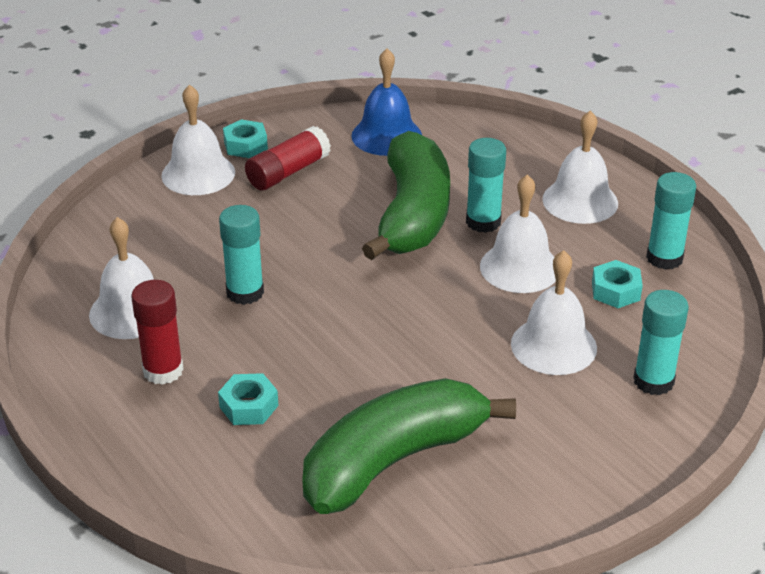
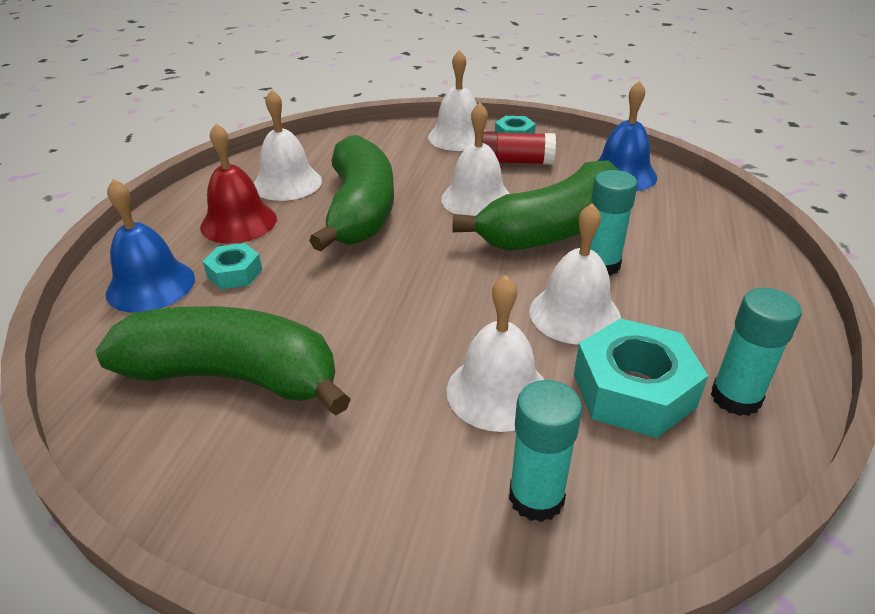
camera: 50 degrees right, 0 degrees up
(163, 370) = (238, 222): red glue stick -> red bell
(201, 463) = (150, 285): none -> blue bell
(245, 292) = (360, 210): turquoise glue stick -> green banana
(580, 201) = (719, 299): white bell -> white bell (476, 199)
(615, 291) = (633, 390): turquoise nut -> turquoise nut, size x1.82

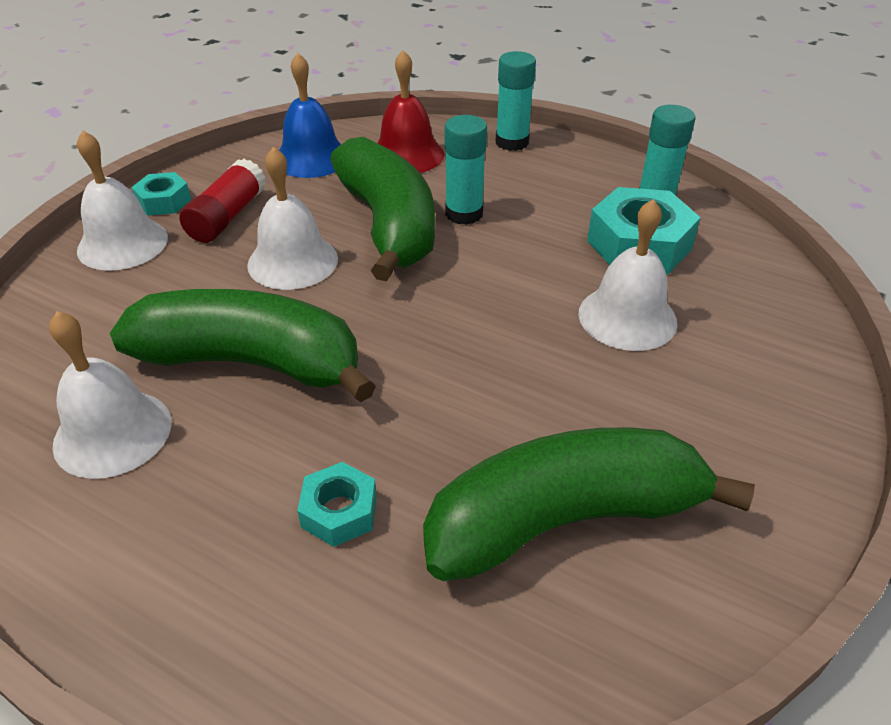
camera: 75 degrees left, 5 degrees up
(150, 285) = (321, 624): blue bell -> none
(233, 376) = (564, 520): green banana -> green banana turned 45 degrees clockwise
(238, 222) = (196, 501): red bell -> red bell (407, 154)
(536, 497) = (749, 323): turquoise glue stick -> turquoise glue stick (512, 142)
(574, 314) = (532, 248): white bell -> none

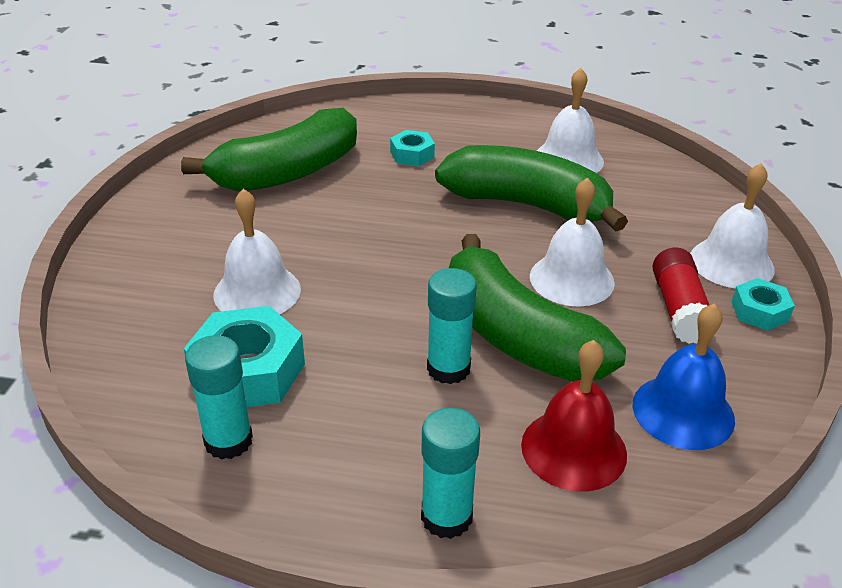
camera: 160 degrees right, 5 degrees down
(251, 362) = (527, 205): green banana -> green banana turned 150 degrees counterclockwise

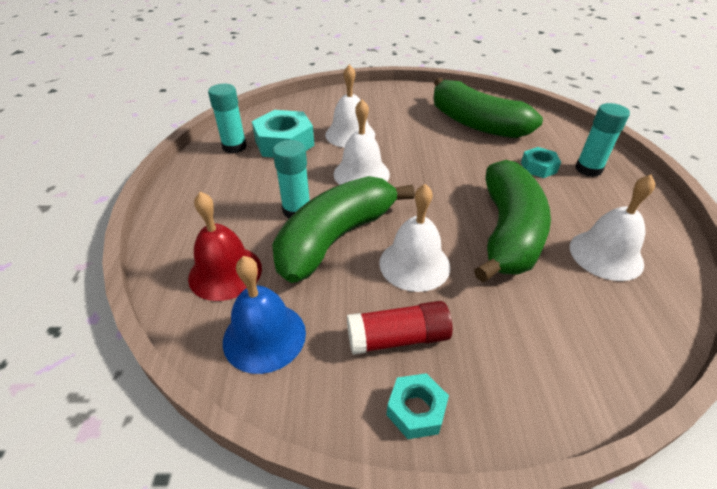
camera: 80 degrees right, 5 degrees up
(446, 517) = (176, 222): turquoise glue stick -> turquoise glue stick (588, 169)
(731, 263) = (494, 389): white bell -> white bell (361, 174)

